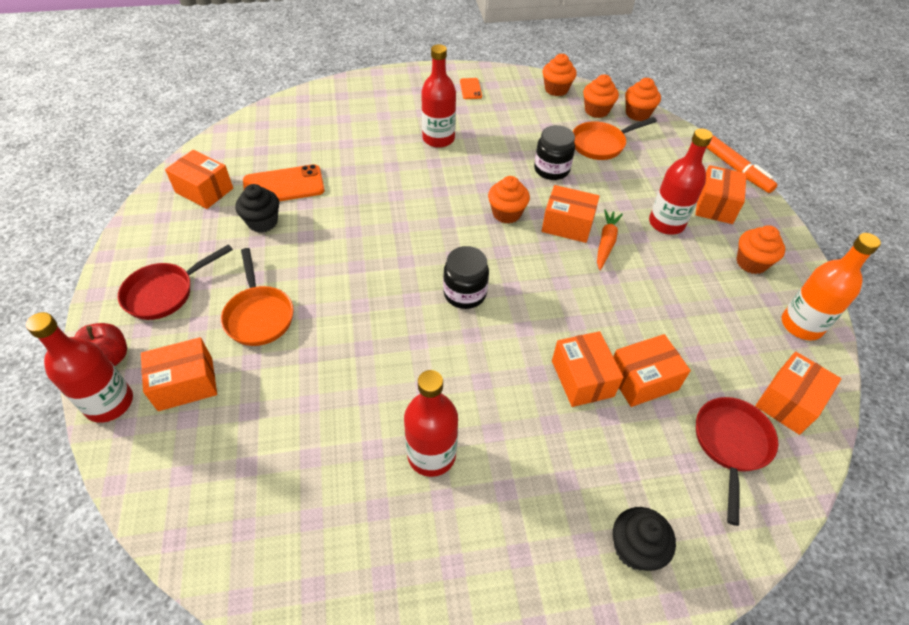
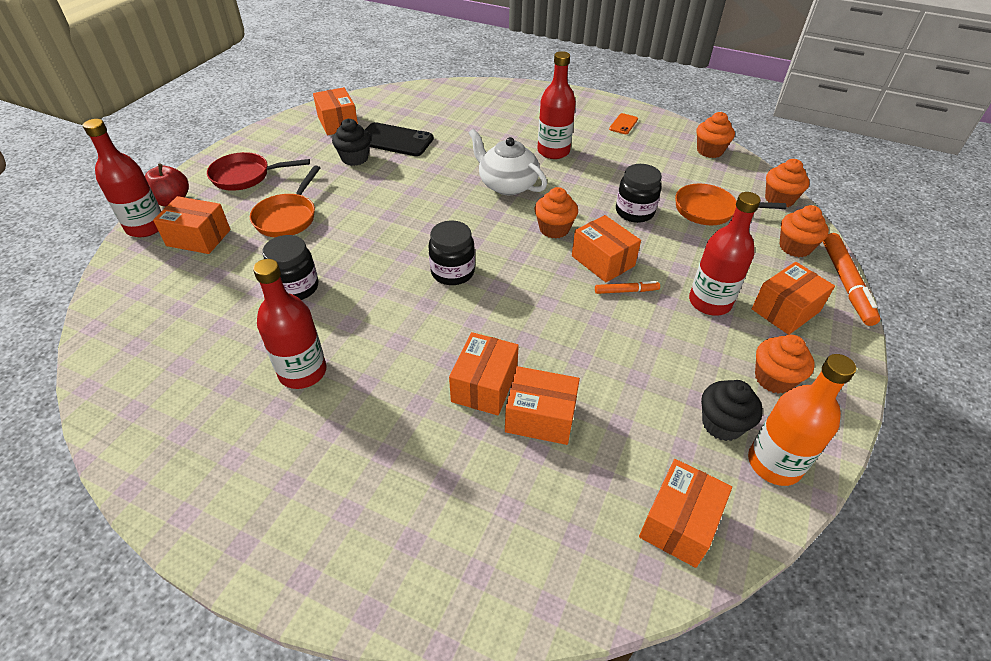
camera: 35 degrees right, 5 degrees down
(284, 185) = (395, 140): orange phone -> black phone
(343, 381) = (296, 287): none -> black jar
(430, 188) = (507, 185): none -> white teapot
(596, 110) = (735, 181): orange cupcake -> orange cupcake (795, 247)
(606, 243) = (626, 291): orange carrot -> orange marker
(635, 548) = (385, 543): black cupcake -> black cupcake (722, 424)
(731, 445) = (571, 521): red pan -> none
(788, 402) = (679, 522): orange box -> orange box turned 45 degrees counterclockwise

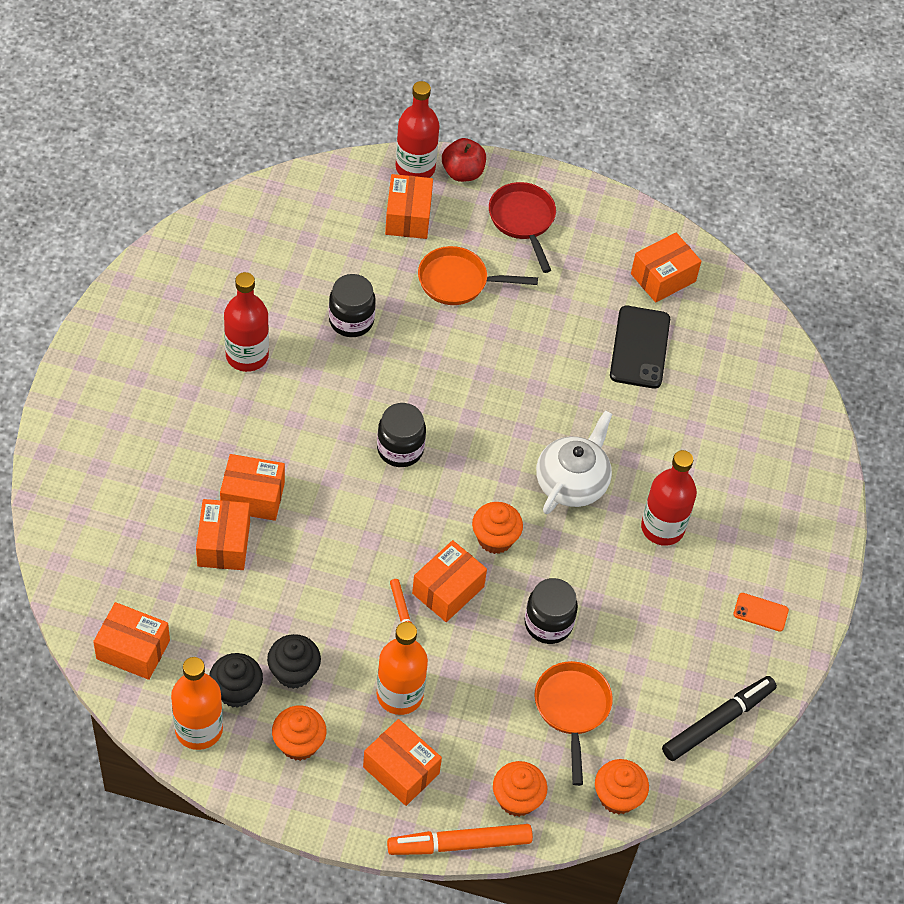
camera: 75 degrees right, 10 degrees up
(355, 158) = (587, 315): black cupcake -> black cupcake (294, 672)
(709, 151) = (718, 722): orange cupcake -> black marker
(709, 302) = (399, 695): red bottle -> orange bottle

